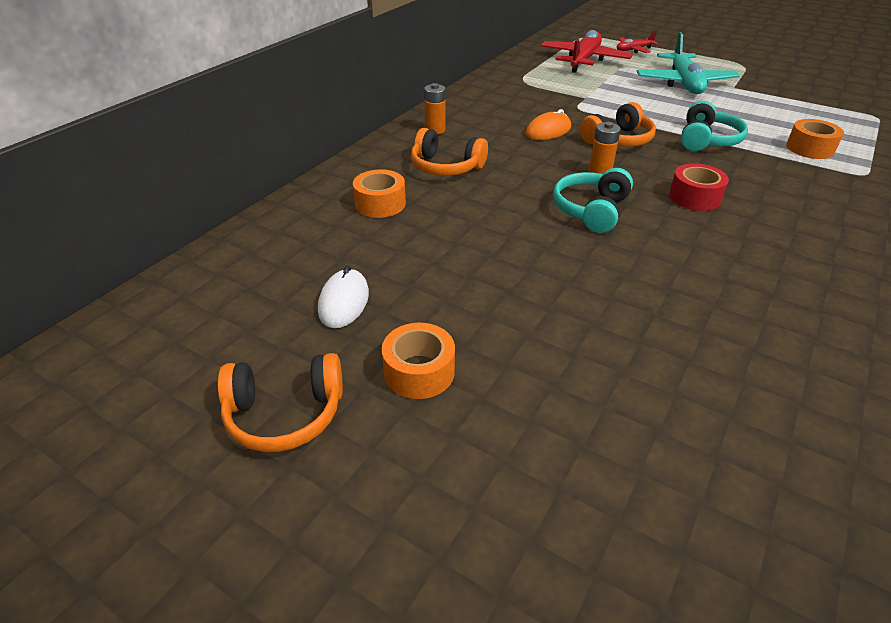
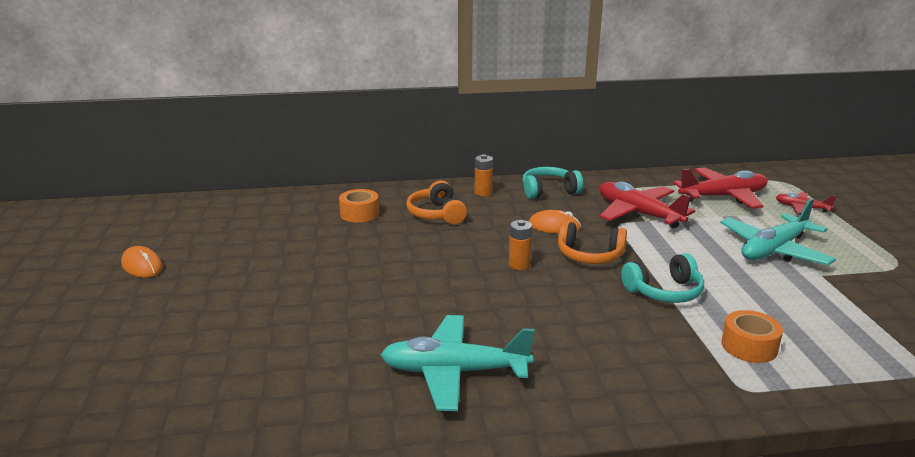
camera: 50 degrees right, 15 degrees down
(285, 414) = (142, 266): orange headphones -> orange mouse
(344, 302) = (246, 243): white mouse -> none
(419, 371) = (206, 285): orange tape -> none
(570, 95) = (638, 214): none -> red plane
(591, 210) = (454, 279): turquoise headphones -> turquoise headphones (549, 191)
(694, 197) = (542, 313): red tape -> none
(762, 277) = (454, 372): none -> turquoise plane

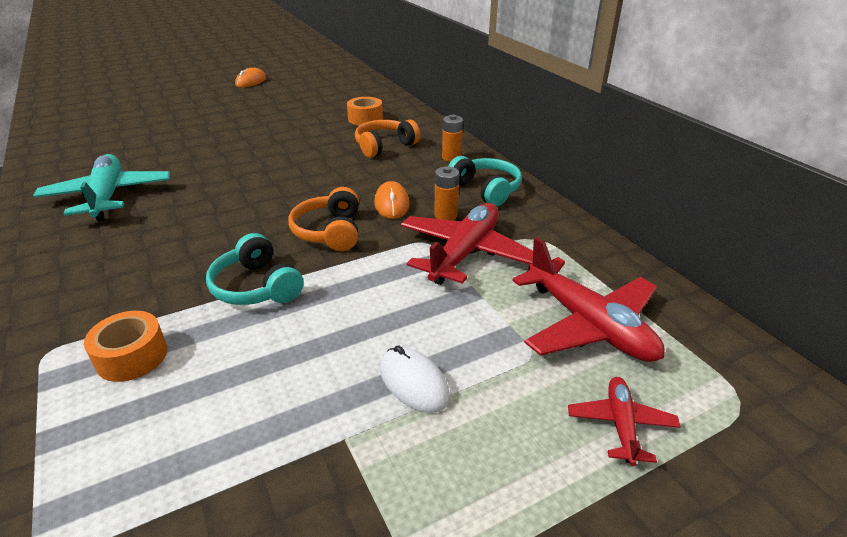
camera: 70 degrees right, 10 degrees up
(519, 265) = (294, 197): orange battery -> orange battery (446, 215)
(774, 250) = (414, 382): turquoise plane -> white mouse

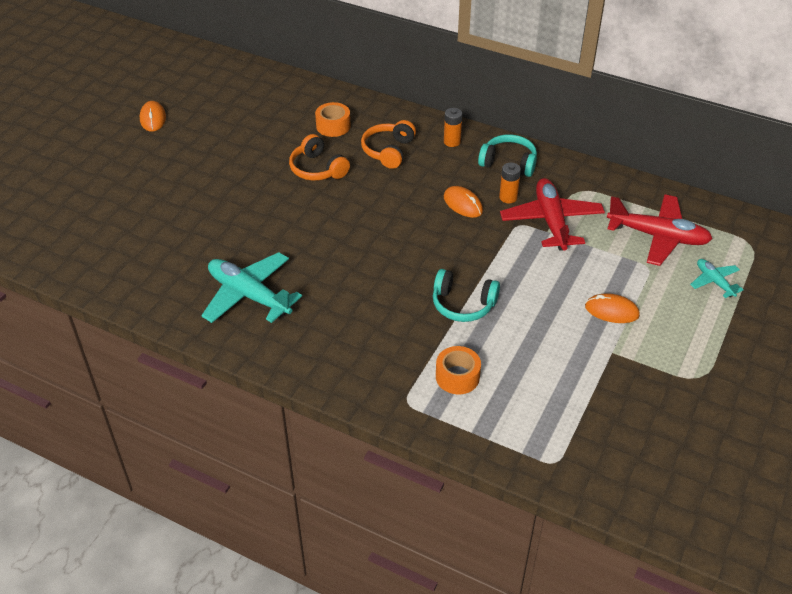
camera: 35 degrees left, 10 degrees up
(329, 232) = (452, 245): orange headphones -> orange headphones (317, 169)
(414, 382) = (611, 311): white mouse -> orange mouse
(621, 425) = (714, 282): red plane -> turquoise plane

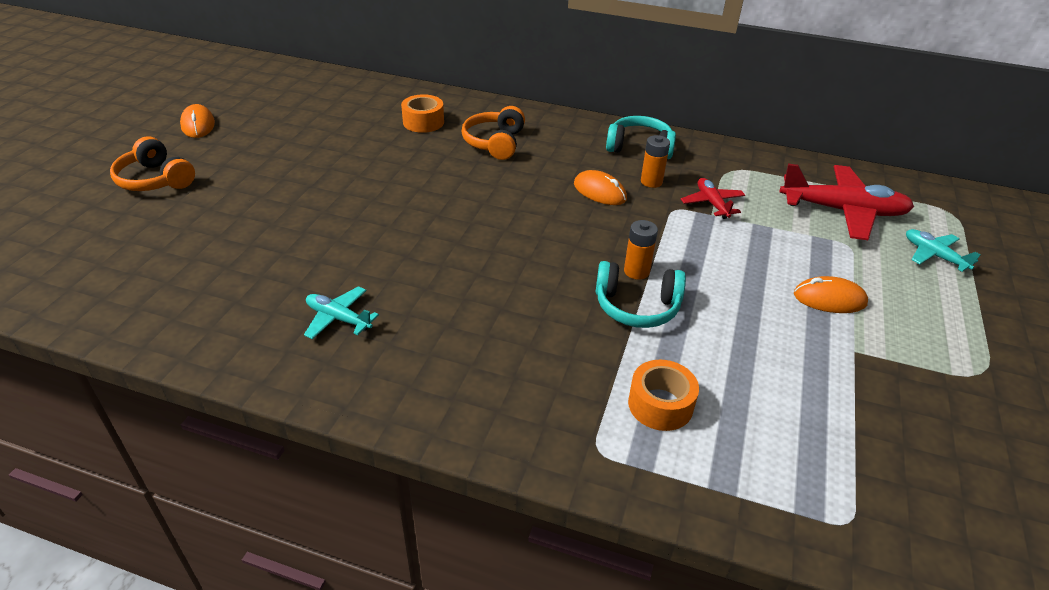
camera: 10 degrees left, 5 degrees down
(249, 295) = (338, 318): turquoise plane -> turquoise plane, size x0.52
(317, 169) = (411, 165): orange headphones -> orange headphones (155, 180)
(452, 142) = (567, 130): orange battery -> orange battery (636, 271)
(551, 221) = (712, 203): red plane -> red plane, size x0.52

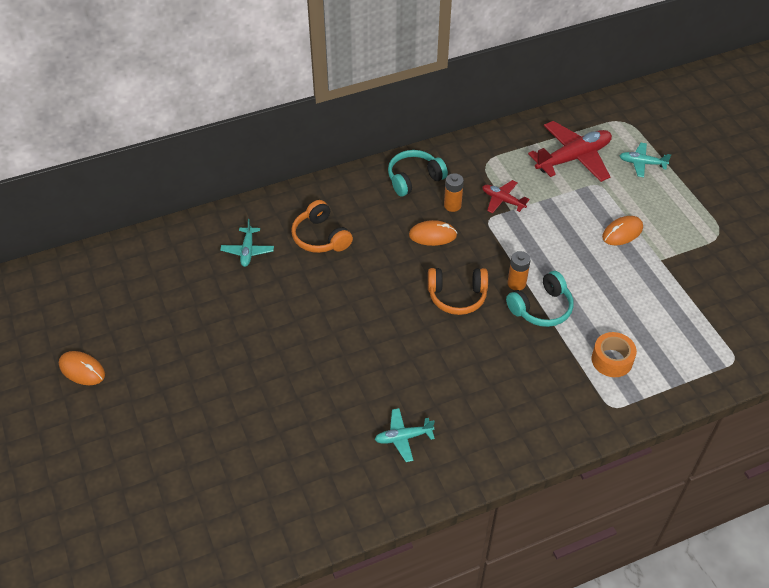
camera: 40 degrees left, 10 degrees up
(155, 180) = (132, 437): orange headphones -> orange headphones (457, 296)
(423, 122) = (247, 251): orange tape -> turquoise plane

